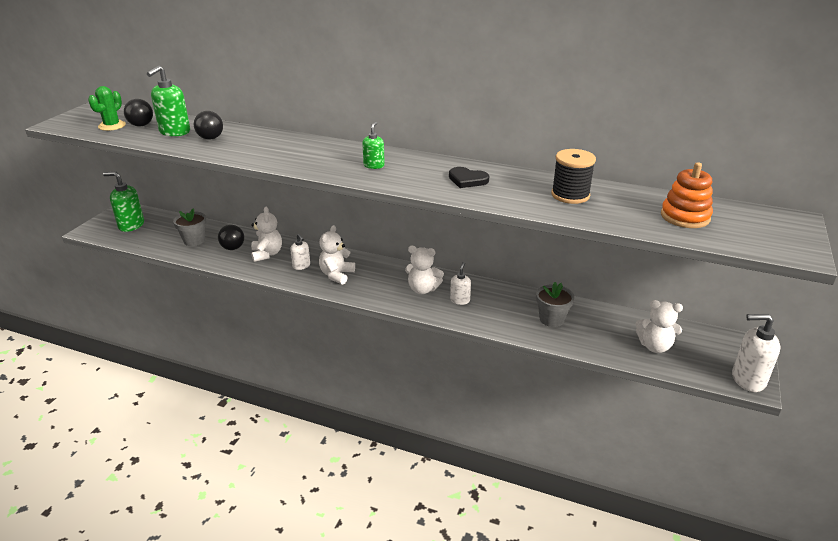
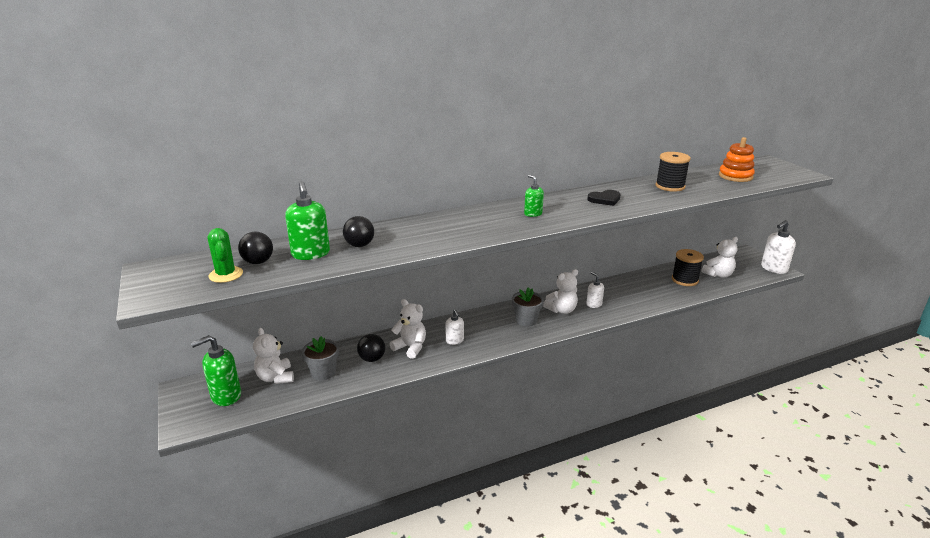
camera: 45 degrees left, 5 degrees down
(301, 266) = (454, 341): white soap dispenser -> white soap dispenser turned 60 degrees clockwise
(336, 275) = (492, 332): white teddy bear -> white teddy bear (275, 377)
(551, 319) = (655, 287): grey flower pot -> grey flower pot (526, 320)
(601, 330) = (684, 280): none -> black spool

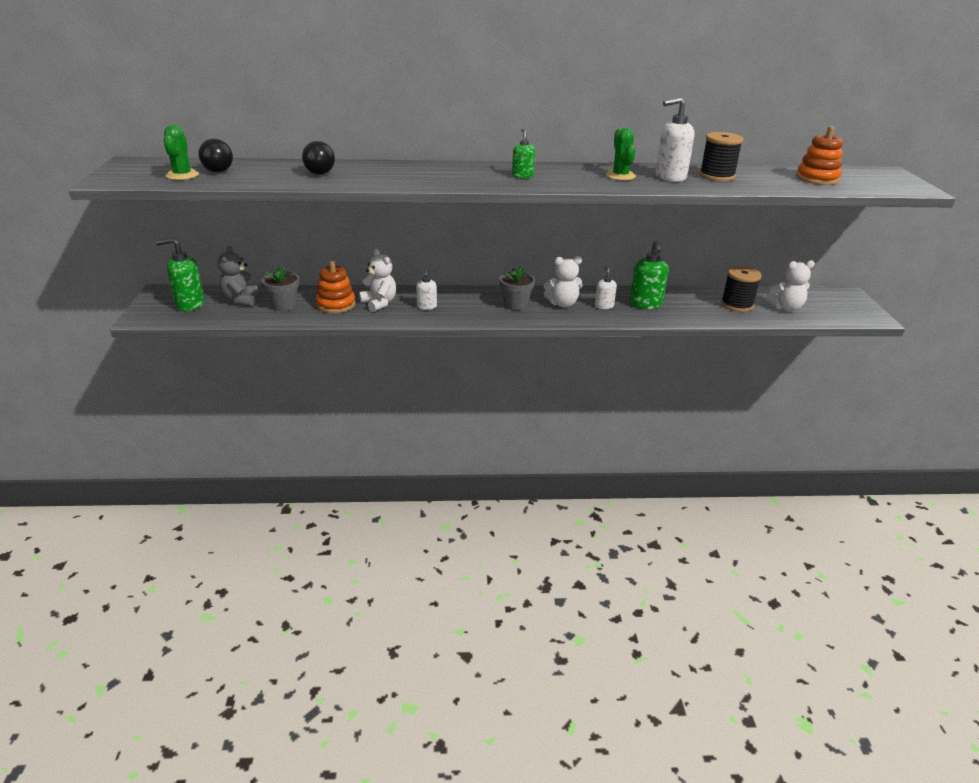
camera: 20 degrees right, 5 degrees up
(275, 377) = (241, 300): white teddy bear -> grey teddy bear
(311, 254) = (269, 173): green soap dispenser -> green soap dispenser (645, 304)
(372, 359) = (336, 304): black ball -> orange stacking toy
(605, 199) = (620, 176): black heart -> green cactus
(773, 269) = (867, 315): white soap dispenser -> white soap dispenser (670, 177)

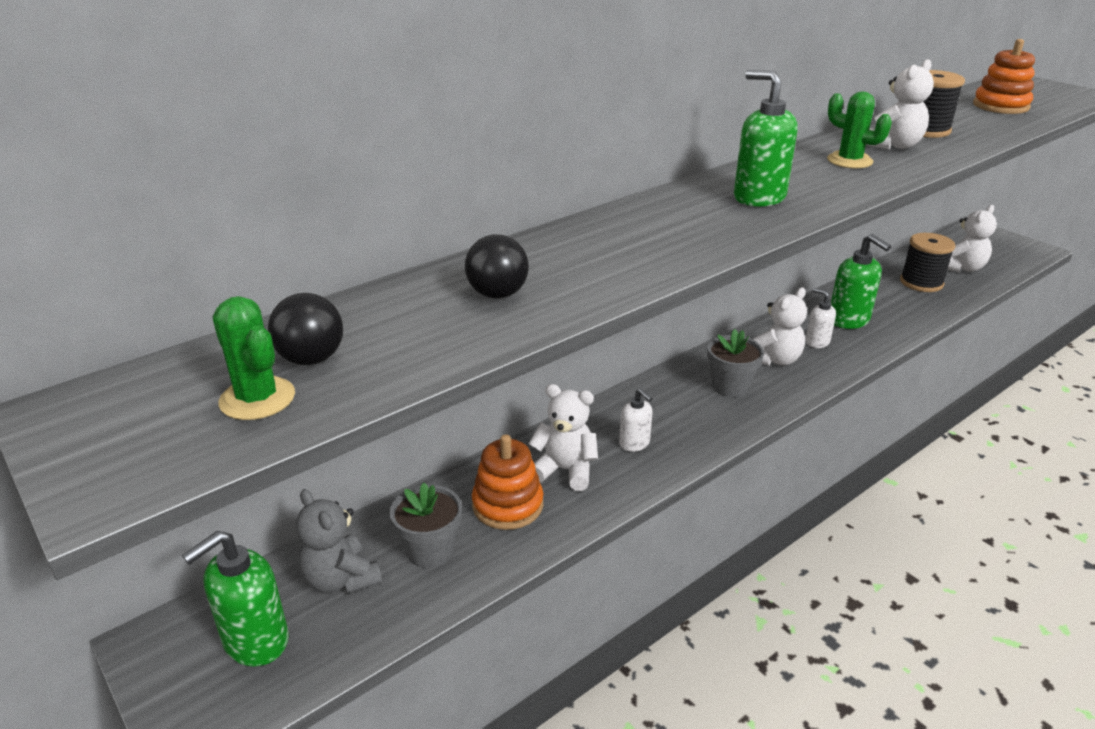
camera: 35 degrees left, 0 degrees up
(522, 176) = (759, 197): green soap dispenser -> green soap dispenser, size x1.71
(670, 177) = (893, 146): white soap dispenser -> white teddy bear

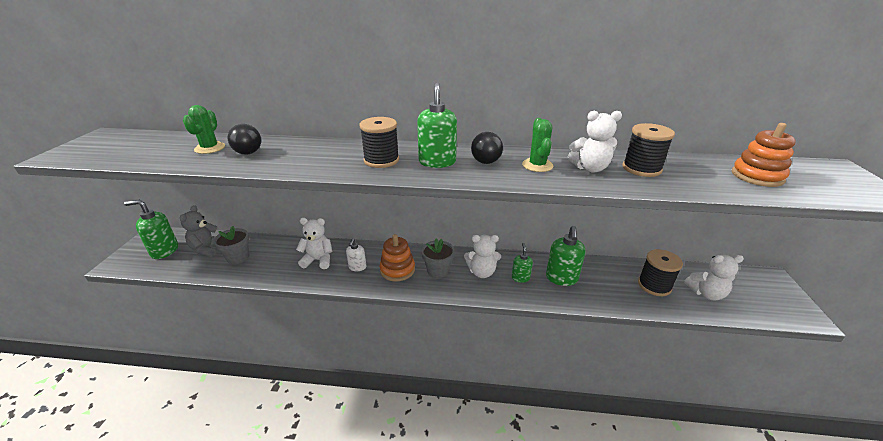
camera: 45 degrees right, 0 degrees up
(257, 399) = (127, 151): green cactus -> green cactus (210, 148)
(311, 359) = (163, 147): black ball -> black ball (486, 162)
(507, 505) = (281, 259): orange stacking toy -> orange stacking toy (397, 270)
(565, 470) = (318, 260): white teddy bear -> white teddy bear turned 60 degrees counterclockwise
(699, 222) = (381, 160): none -> black spool
(817, 342) = (520, 278): white soap dispenser -> green soap dispenser

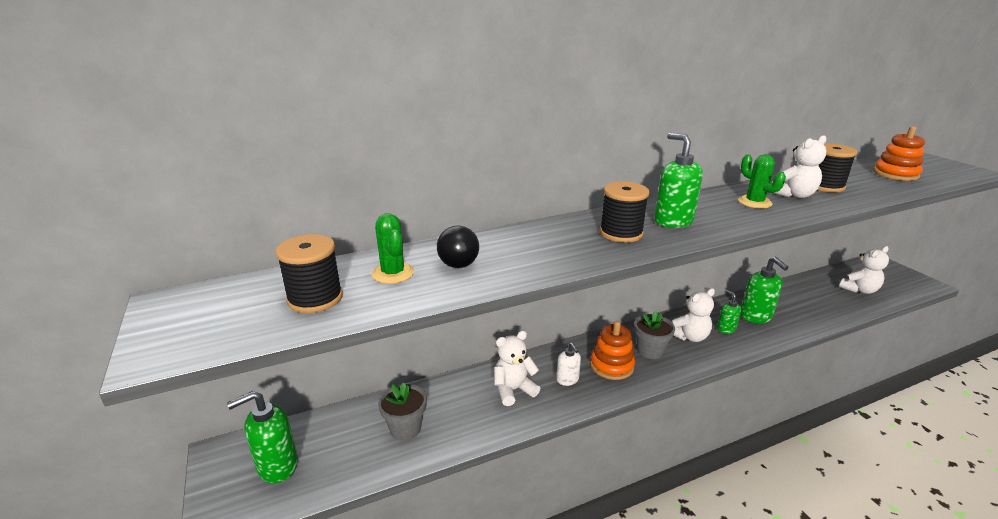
camera: 30 degrees left, 5 degrees down
(207, 249) = (343, 436): grey teddy bear -> none
(486, 162) = (711, 210): black ball -> none
(654, 285) = (822, 296): black spool -> black spool (315, 298)

